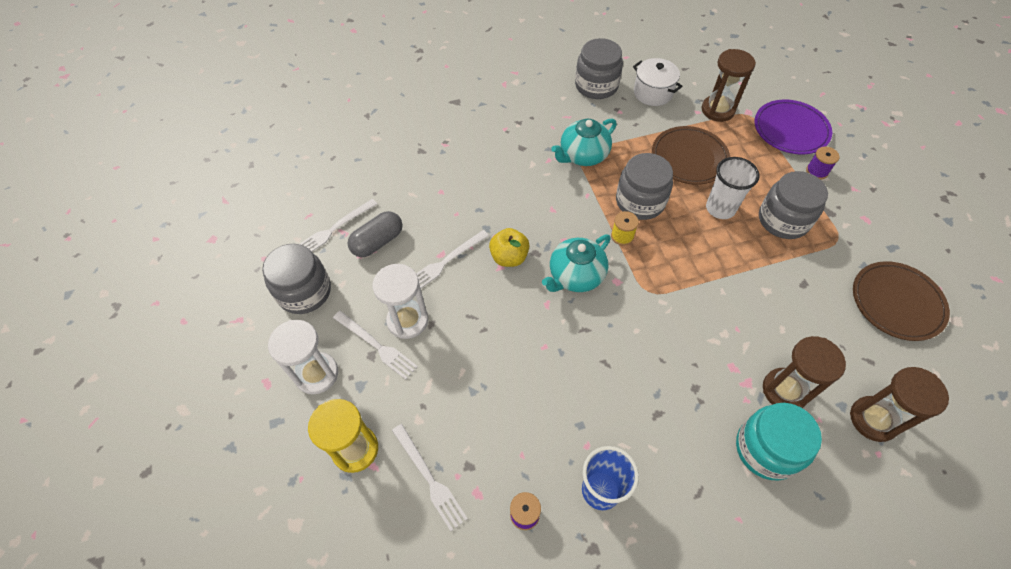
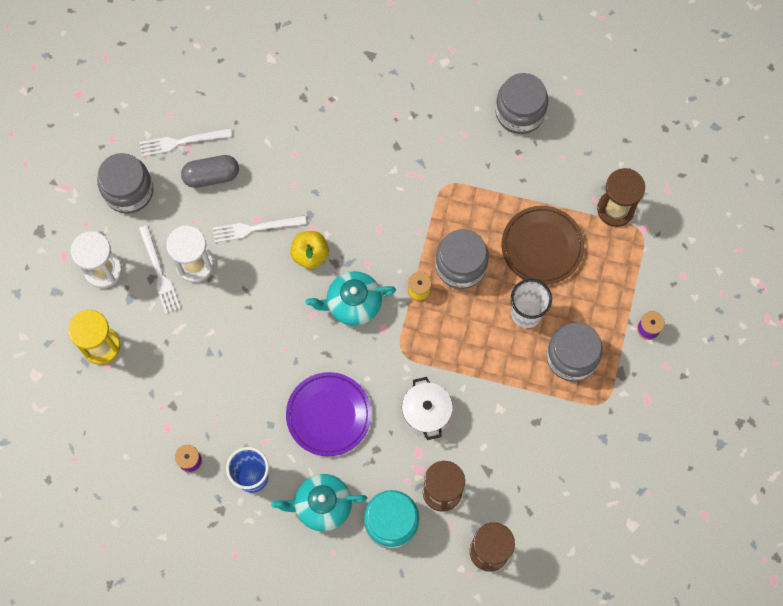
camera: 30 degrees right, 15 degrees up
(429, 478) = (141, 398): white fork -> none
(583, 155) = (446, 187): turquoise teapot -> turquoise teapot (322, 505)
(653, 93) = (568, 153): white pot -> white pot (426, 413)
(790, 130) = (666, 272): purple plate -> purple plate (328, 415)
(896, 303) = (597, 482): brown plate -> none

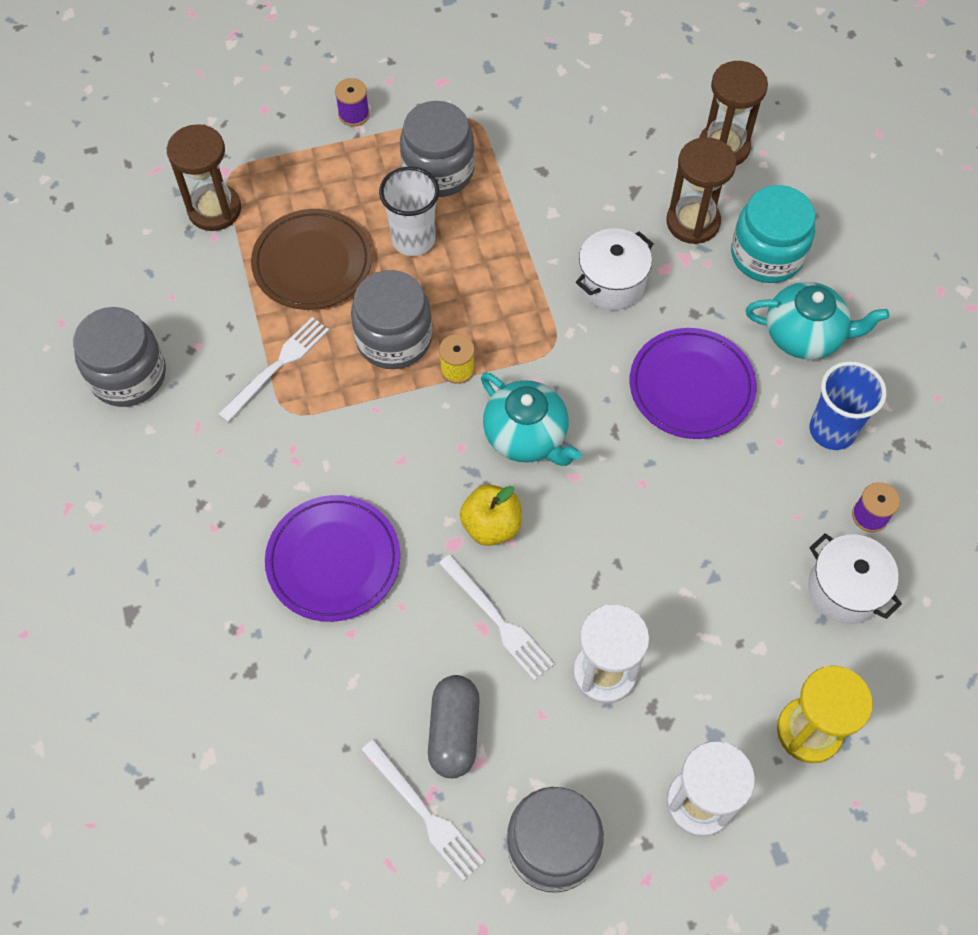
camera: 120 degrees left, 10 degrees down
(159, 272) = (648, 716): white fork -> white fork (277, 366)
(159, 417) = (845, 589): none -> white pot
(211, 176) = (454, 732): grey capsule -> grey capsule turned 45 degrees clockwise
(322, 505) = (804, 335): turquoise teapot -> turquoise teapot turned 45 degrees counterclockwise
(339, 165) = (333, 560): none -> purple plate

